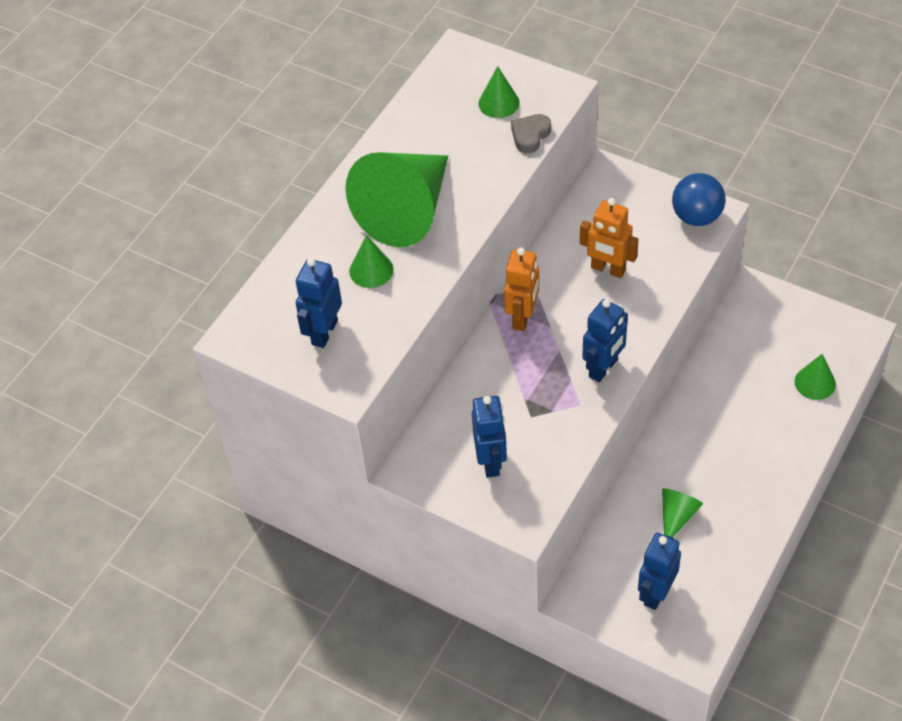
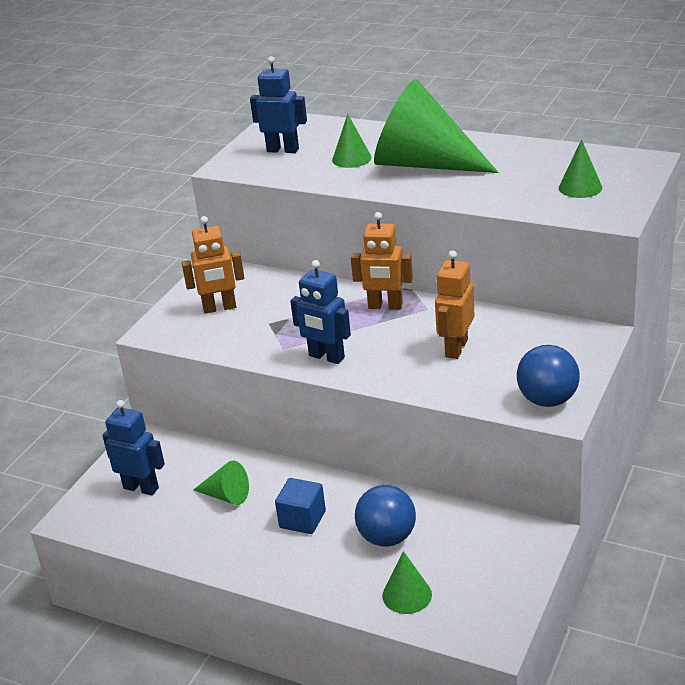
camera: 85 degrees right, 20 degrees down
(491, 461) = (219, 308): blue robot -> orange robot
(530, 136) = (539, 208): grey heart -> none
(716, 454) = (302, 519): none -> blue cube
(746, 392) = (387, 538): none -> blue ball

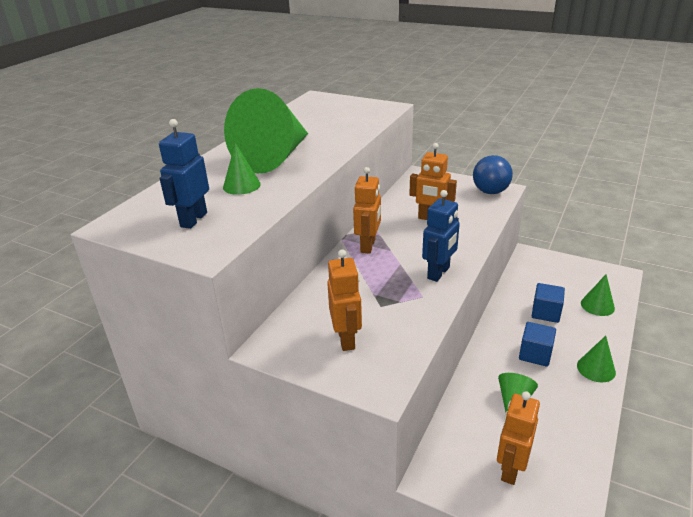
camera: 90 degrees left, 0 degrees up
(141, 488) = (510, 469): blue robot -> orange robot
(387, 538) = (545, 313): blue ball -> blue cube
(580, 187) = (344, 113): green cone -> green cone (596, 369)

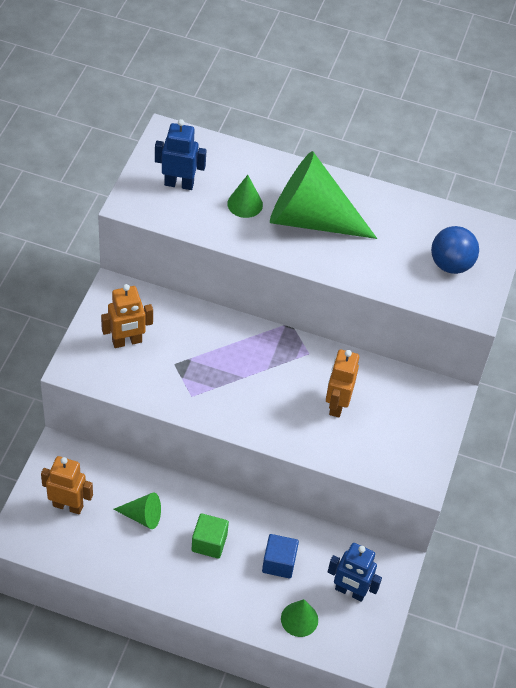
camera: 75 degrees right, 20 degrees up
(368, 246) = (273, 348): orange robot -> none
(439, 273) = (230, 409): blue robot -> blue robot (350, 591)
(490, 192) = (413, 468): blue ball -> blue ball (450, 264)
(535, 354) = (209, 543): blue cube -> green cube
(596, 369) = (193, 595): green cone -> none

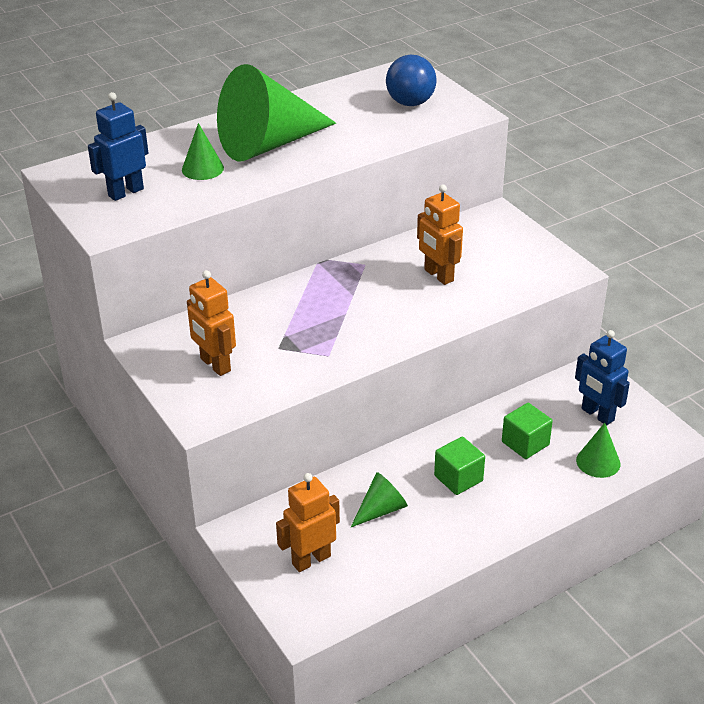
camera: 45 degrees left, 15 degrees down
(127, 341) = (215, 365): orange robot -> orange robot turned 120 degrees clockwise
(279, 563) = (525, 443): blue cube -> green cube
(350, 591) = (597, 415): blue robot -> blue robot turned 75 degrees clockwise

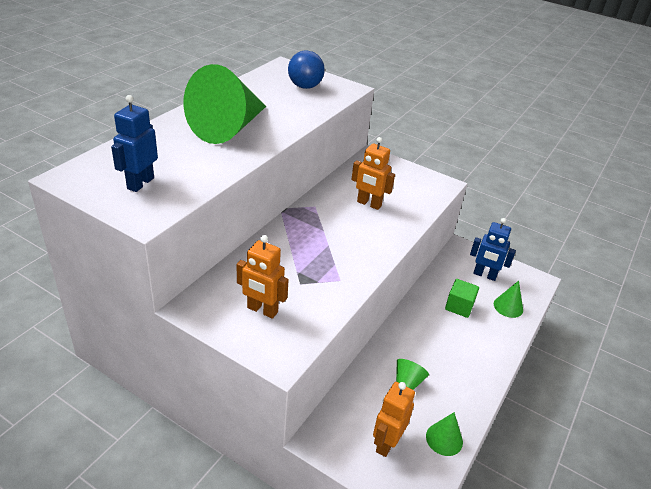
camera: 30 degrees left, 0 degrees up
(202, 169) = (191, 154): green cone -> green cone (444, 439)
(458, 478) = (438, 344): green cube -> none

